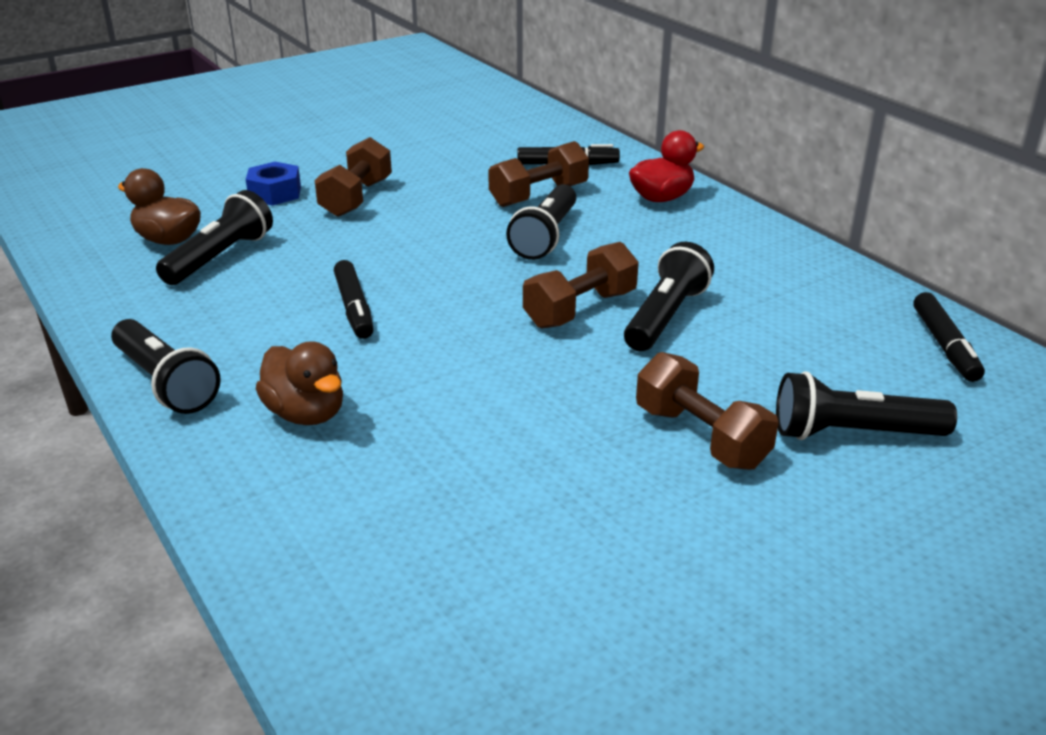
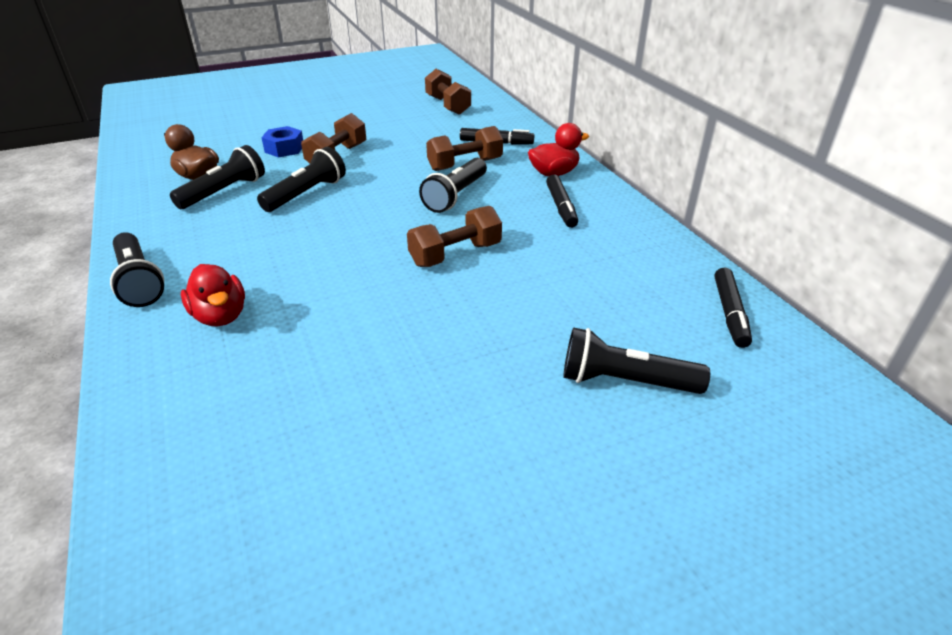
camera: 10 degrees right, 5 degrees up
(306, 414) = (220, 316): brown duck -> red duck
(354, 308) = (295, 238): black marker -> black marker (561, 207)
(665, 316) = (516, 266): black flashlight -> black flashlight (306, 194)
(701, 437) = (501, 370): brown dumbbell -> brown dumbbell (448, 105)

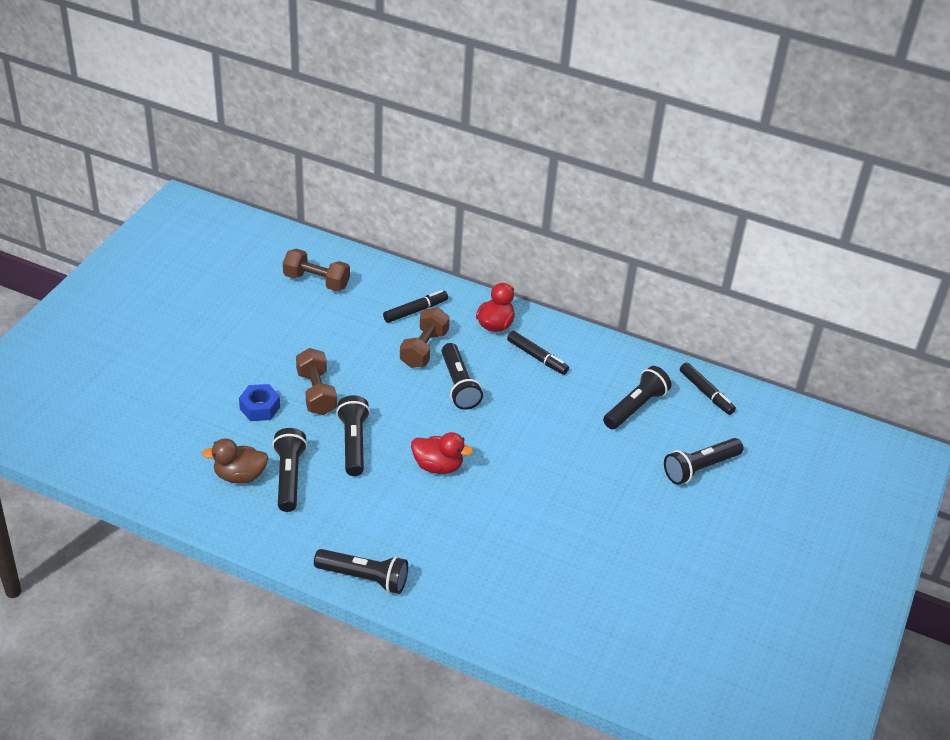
camera: 45 degrees left, 5 degrees up
(220, 316) = (455, 565): red duck -> red duck (438, 466)
(455, 254) = (524, 437): brown dumbbell -> none
(616, 286) = (635, 407): none -> black flashlight

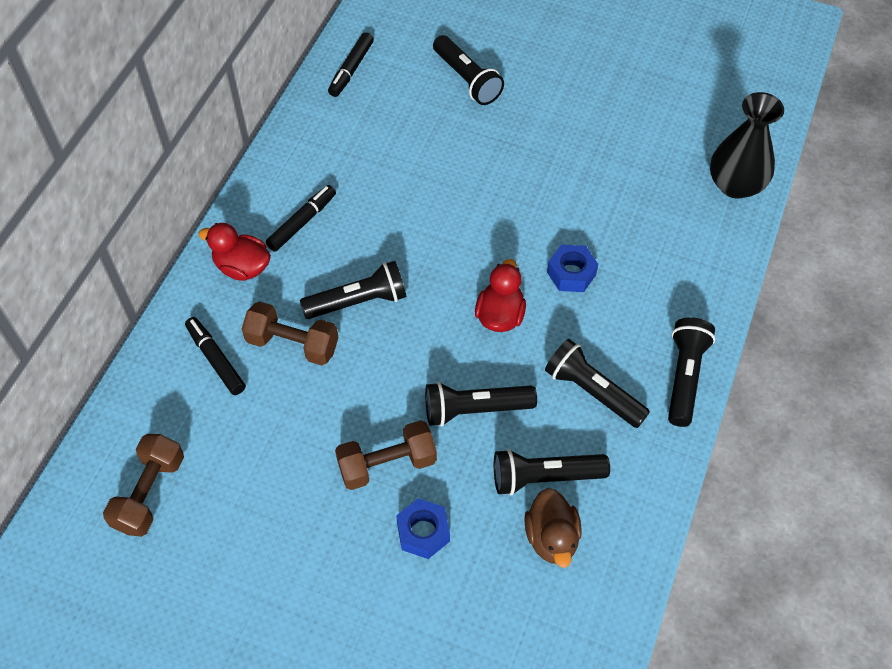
camera: 90 degrees left, 15 degrees up
(476, 516) = (571, 273): none -> blue nut
(574, 655) = (735, 185): none -> black vase
(635, 407) = (380, 130): black flashlight -> black flashlight (592, 391)
(706, 393) = (351, 69): black marker -> black marker turned 150 degrees clockwise

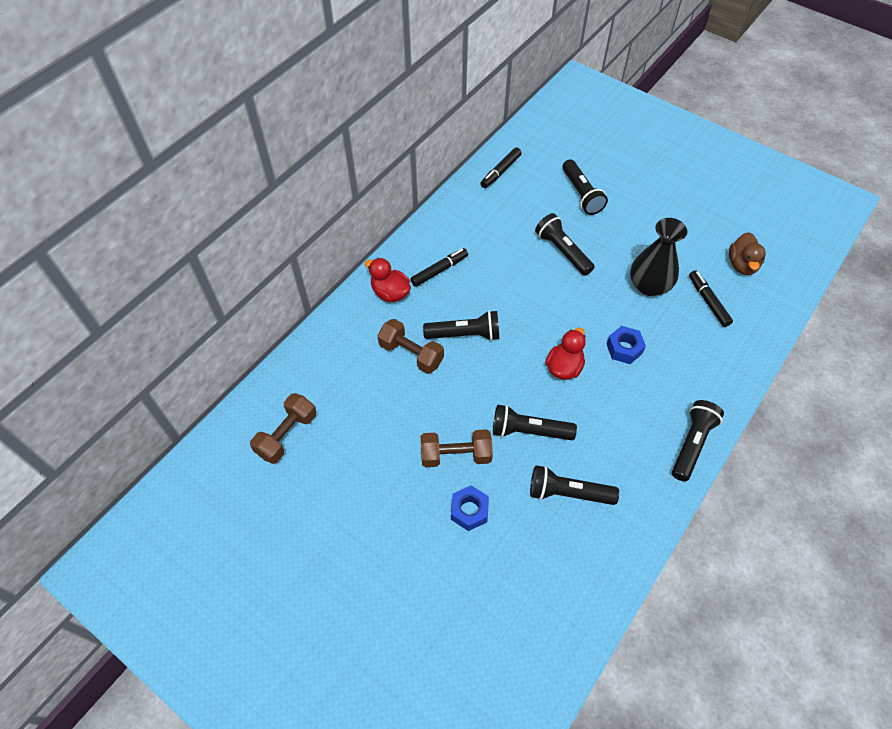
camera: 15 degrees right, 0 degrees up
(216, 360) = (355, 353): black marker -> black marker (708, 302)
(551, 538) = (562, 539): brown duck -> brown duck (742, 265)
(592, 391) = (619, 438): black flashlight -> black flashlight (562, 251)
(735, 185) = (765, 310): black vase -> black vase (649, 285)

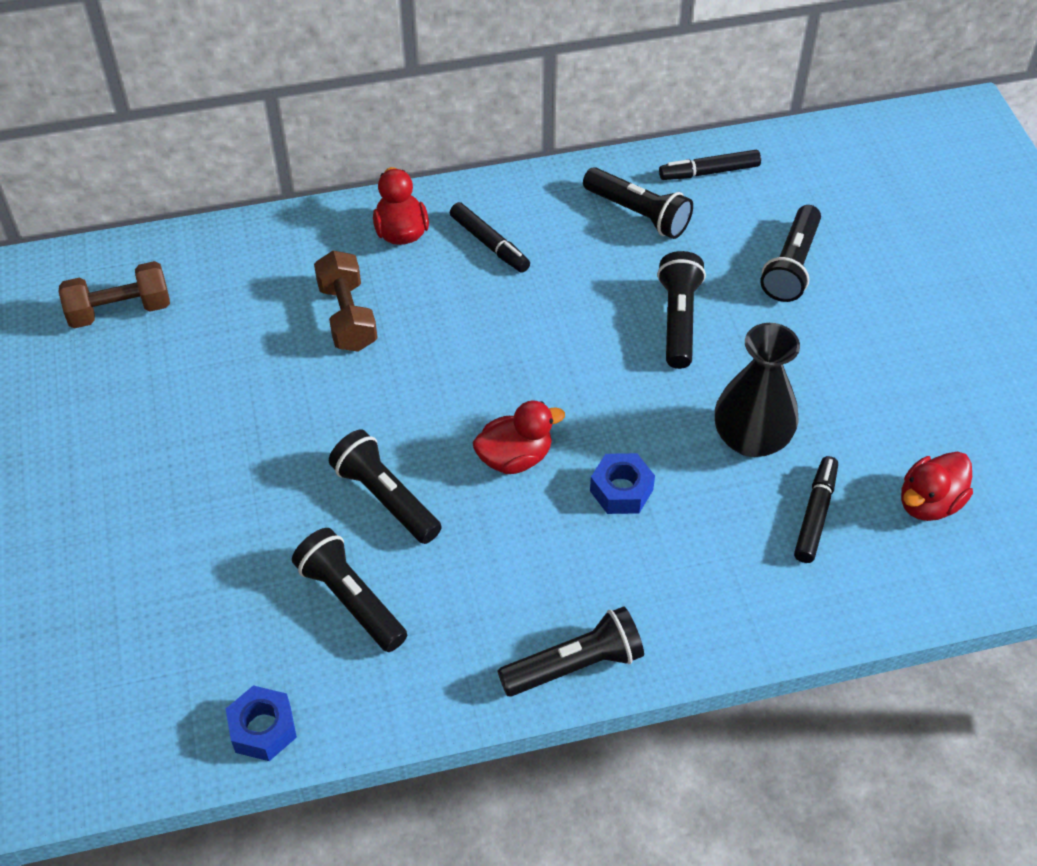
camera: 40 degrees right, 5 degrees down
(439, 270) = (489, 243): black marker -> black marker turned 45 degrees clockwise
(456, 455) = (271, 462): brown dumbbell -> none
(465, 334) = (435, 337): black flashlight -> black flashlight (638, 214)
(469, 511) = (218, 531): blue nut -> blue nut (263, 729)
(742, 265) = (929, 503): brown duck -> red duck

